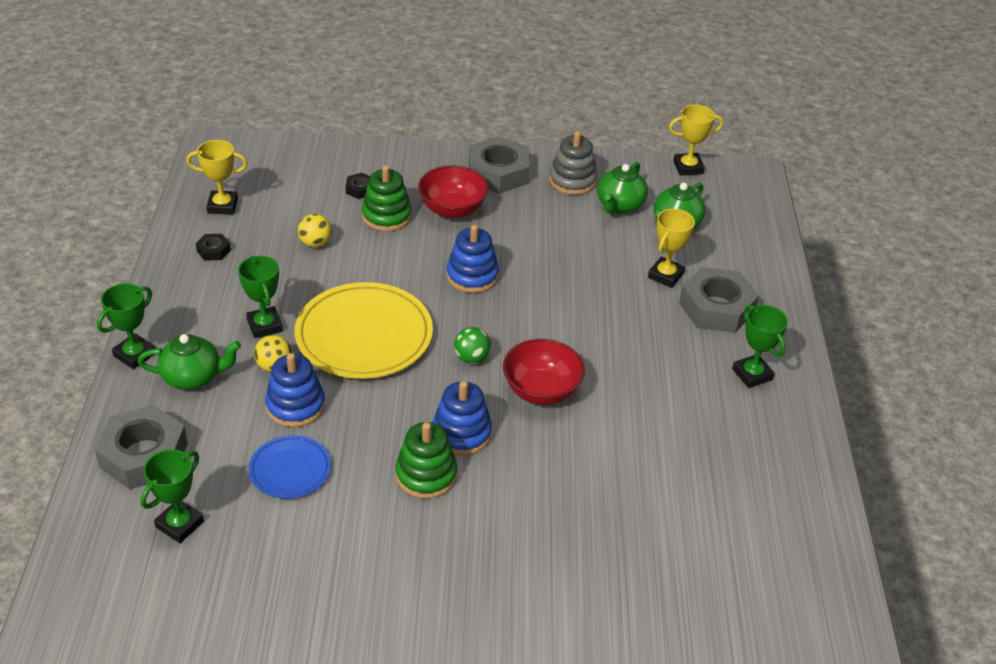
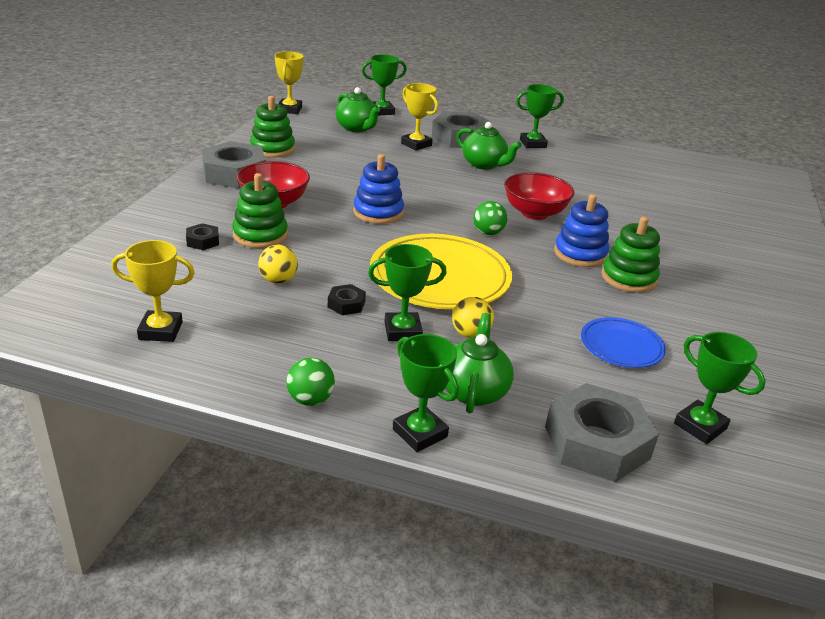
camera: 75 degrees left, 10 degrees down
(160, 294) = (310, 399): none -> green ball
(213, 250) = (247, 348): black nut -> black nut (346, 304)
(222, 206) = (160, 330): yellow trophy -> yellow trophy turned 75 degrees clockwise
(295, 406) = (532, 330): blue stacking toy -> none
(572, 181) = (272, 149): grey stacking toy -> green stacking toy
(619, 205) = (319, 140): green teapot -> green teapot (484, 164)
(746, 233) = (382, 111): none -> green trophy

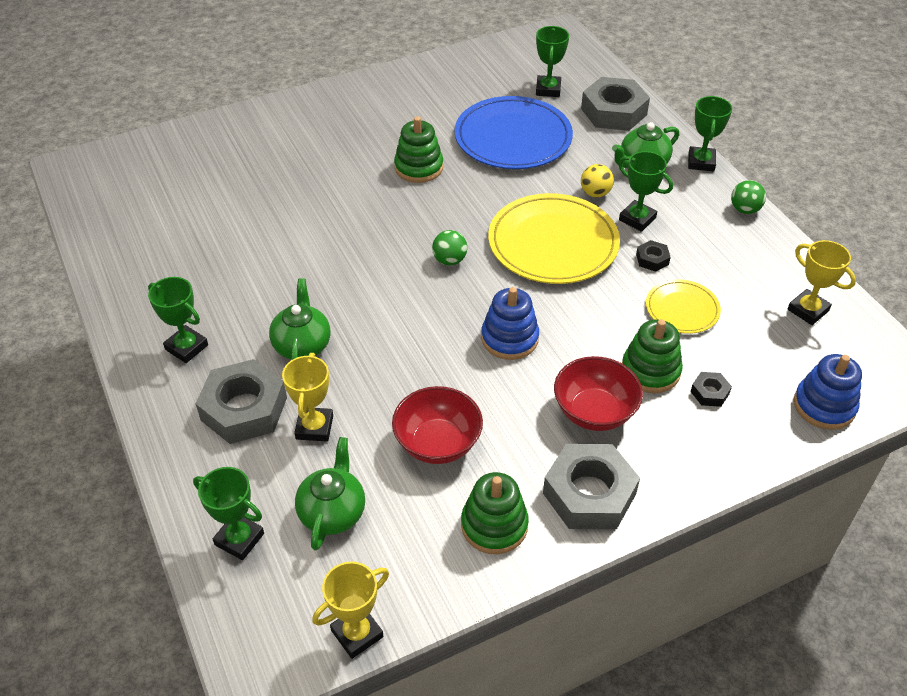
camera: 130 degrees left, 15 degrees up
(278, 280) = (682, 309): yellow ball -> yellow plate
(534, 213) = (373, 257): red bowl -> red bowl (437, 443)
(580, 254) = (414, 202): blue stacking toy -> blue stacking toy (824, 406)
(621, 346) = (513, 138): blue plate -> blue plate, size x1.88

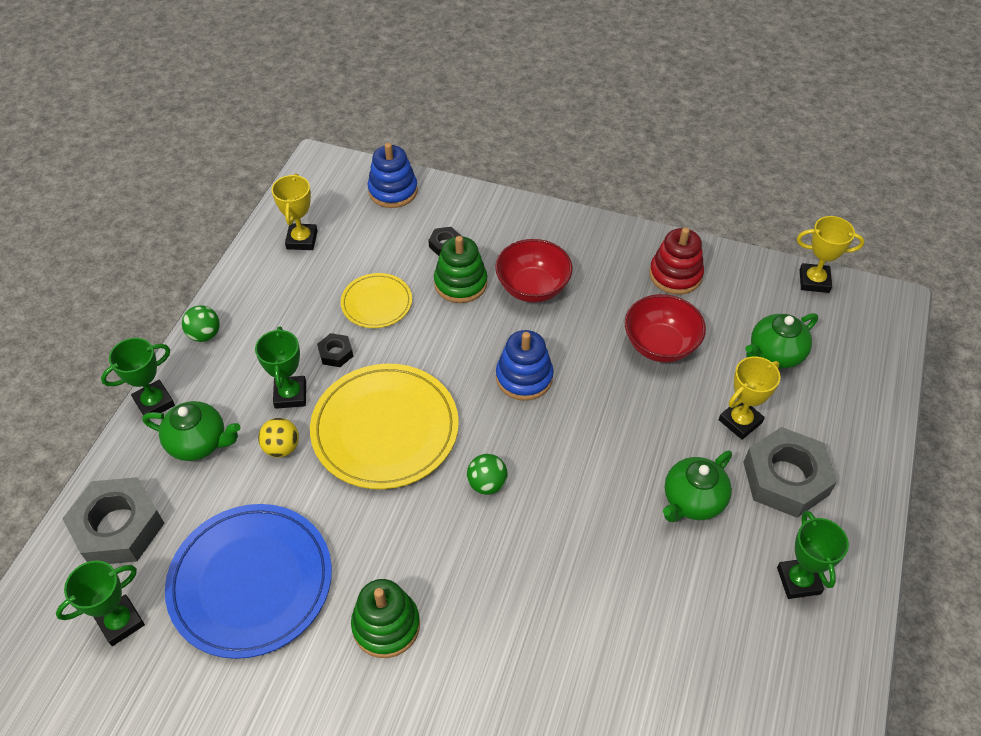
camera: 135 degrees left, 5 degrees up
(239, 539) = (854, 383): green trophy -> none
(494, 525) = (675, 275): green stacking toy -> red stacking toy
(589, 494) = (597, 250): grey nut -> none

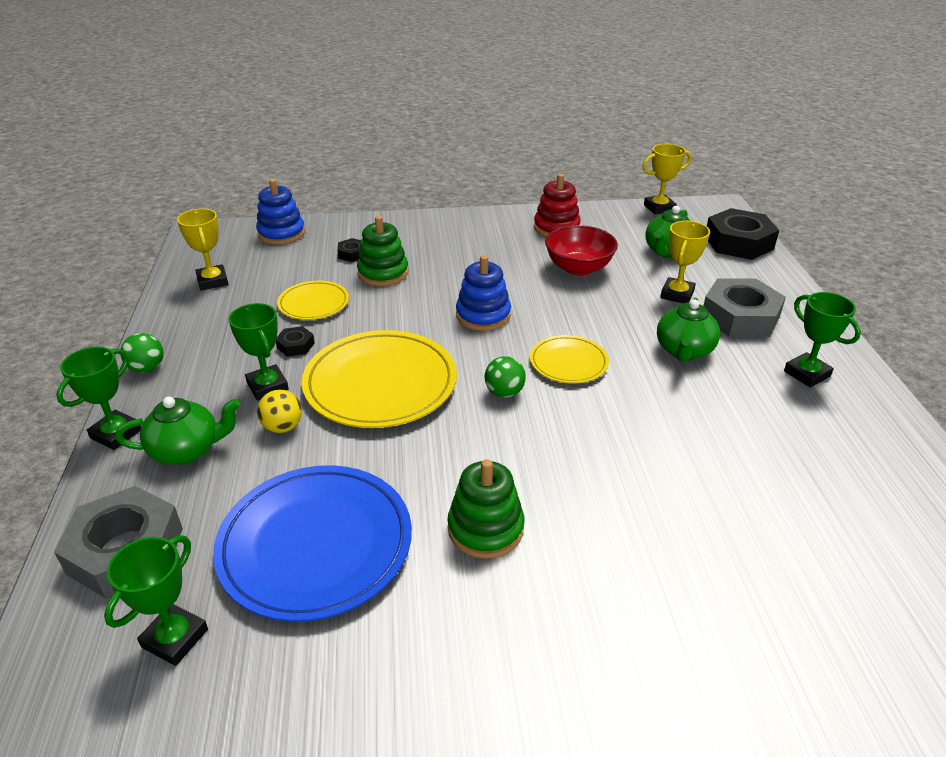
camera: 25 degrees left, 15 degrees down
(532, 287) = (448, 261): red bowl -> none
(568, 470) = (568, 362): none -> yellow plate
(868, 368) = (738, 242): none -> black nut

